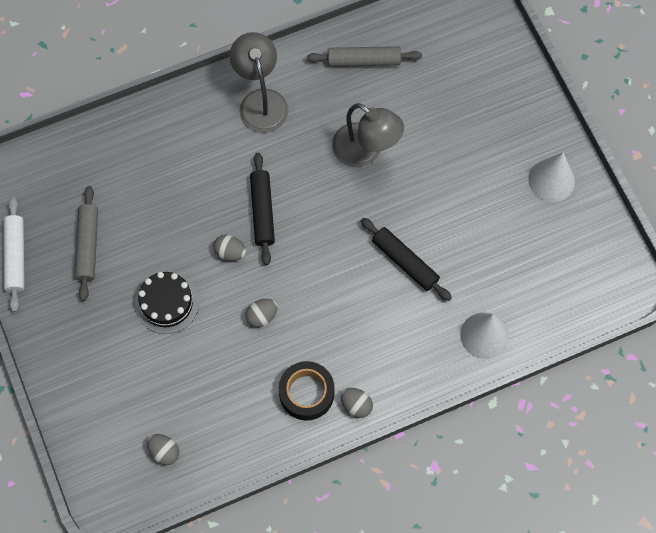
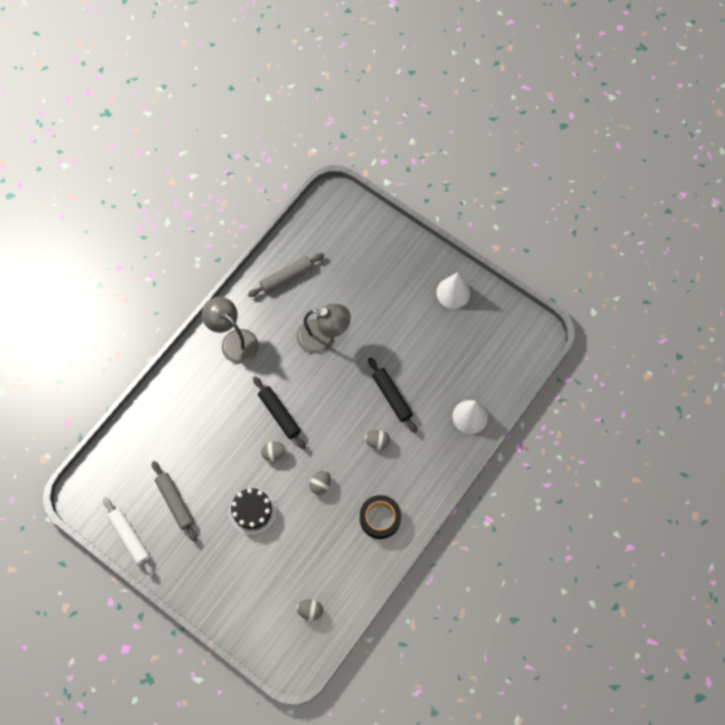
camera: 30 degrees left, 0 degrees up
(356, 405) = (416, 508): grey egg -> grey egg (377, 442)
(405, 262) = (392, 396): black rolling pin -> black rolling pin turned 45 degrees clockwise

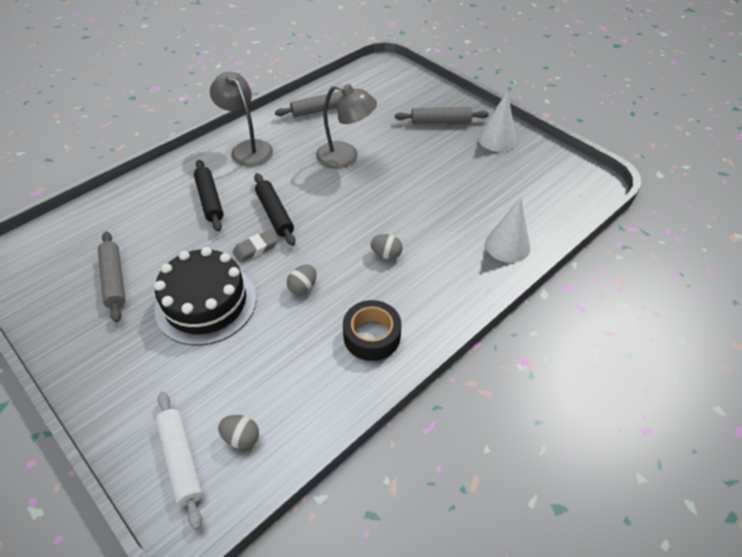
camera: 10 degrees right, 20 degrees down
(129, 537) = (38, 308): white rolling pin -> white rolling pin (181, 460)
(252, 511) = (206, 303): black cake -> black cake, size x1.54
(274, 453) = (255, 249): grey egg -> grey eraser
(392, 396) = (413, 215): black rolling pin -> black rolling pin (210, 200)
(400, 276) = (440, 121): none -> grey rolling pin

